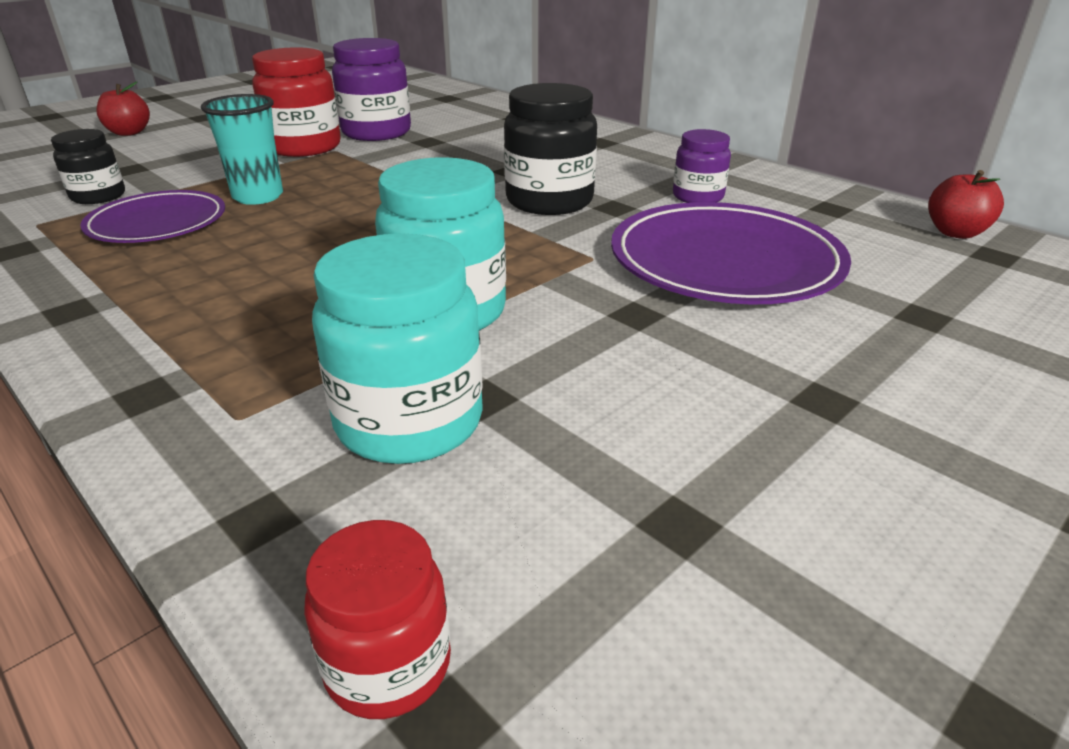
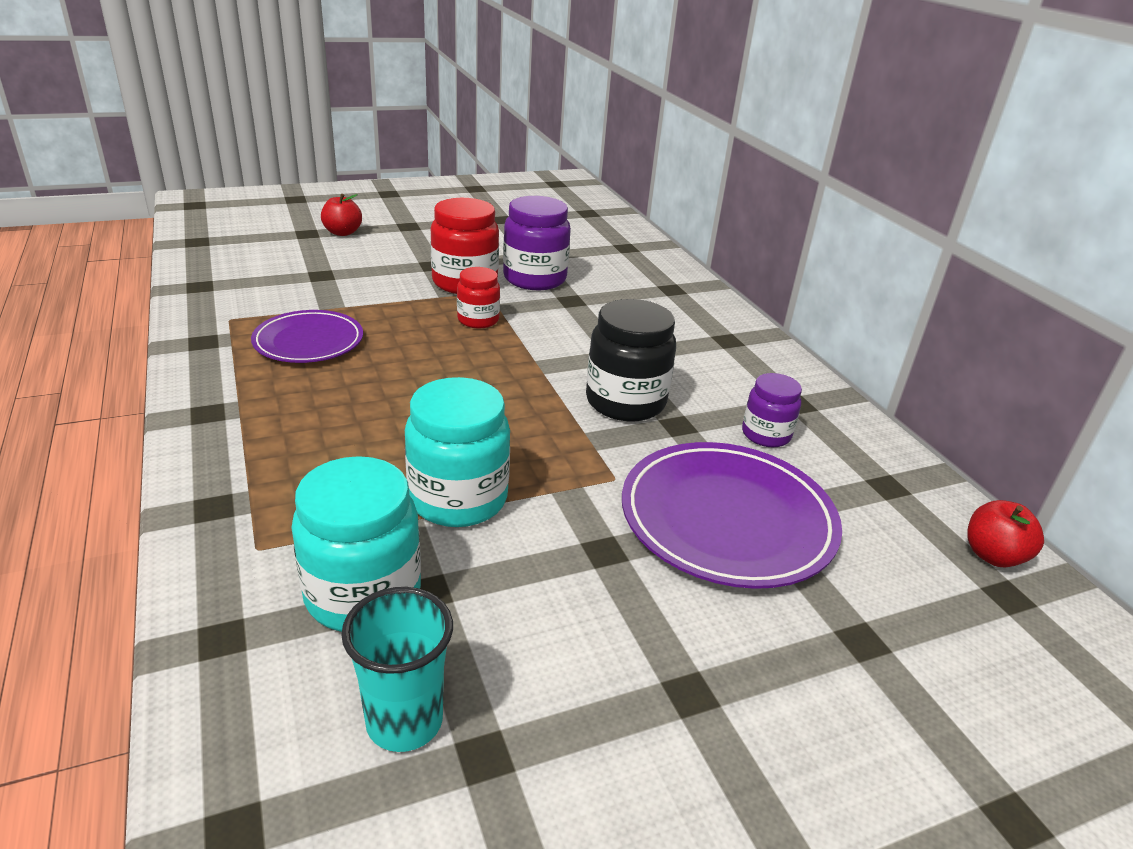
camera: 20 degrees right, 0 degrees up
(98, 196) = (284, 301): black jar -> none
(258, 196) = (395, 332): turquoise cup -> turquoise cup (404, 721)
(388, 665) = (229, 778): red jar -> red jar (478, 320)

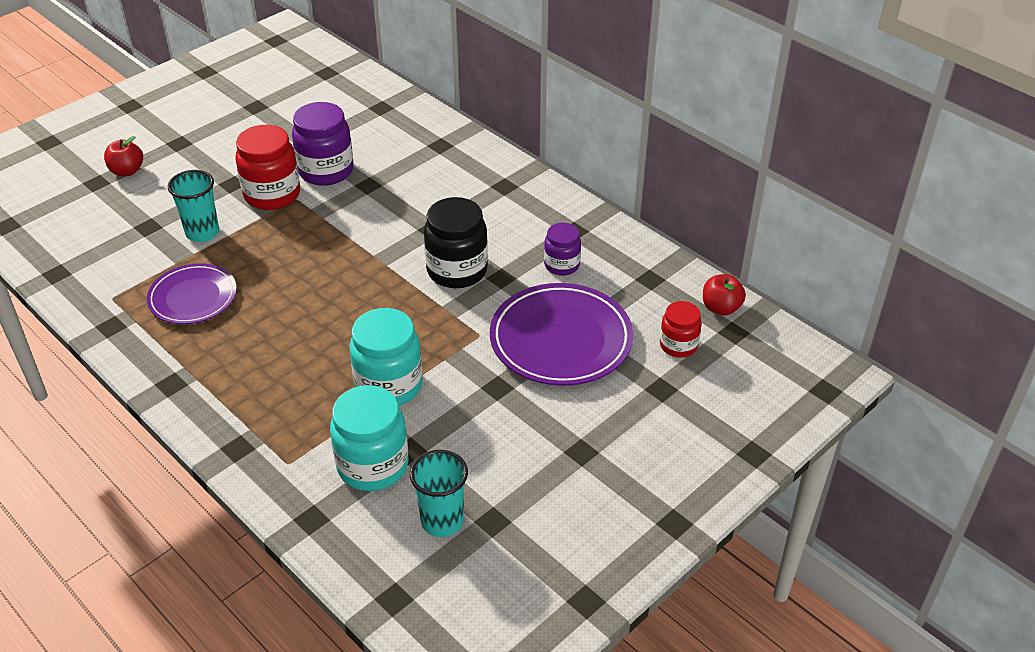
camera: 20 degrees left, 10 degrees up
(369, 293) = (202, 232): none -> turquoise cup
(478, 320) = (308, 231): red jar -> red jar (678, 345)

